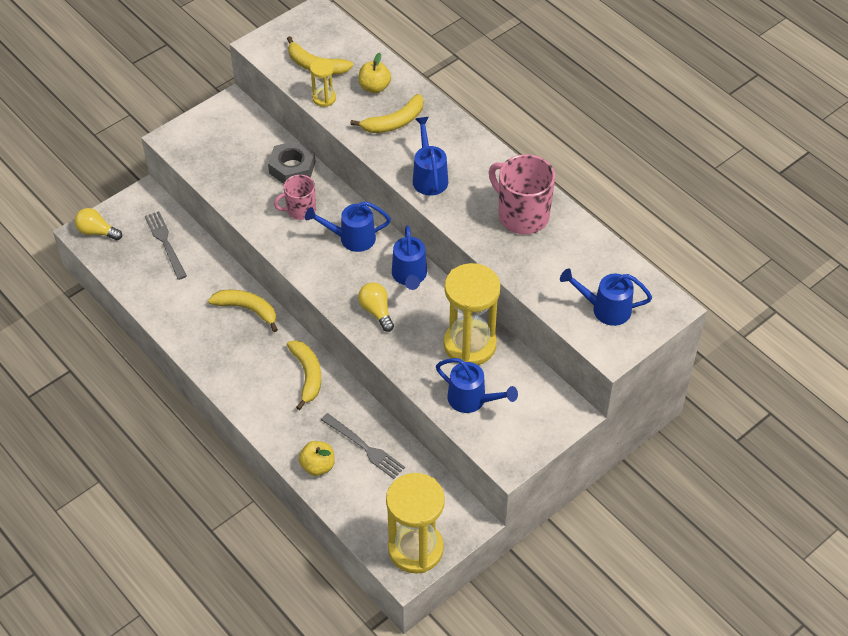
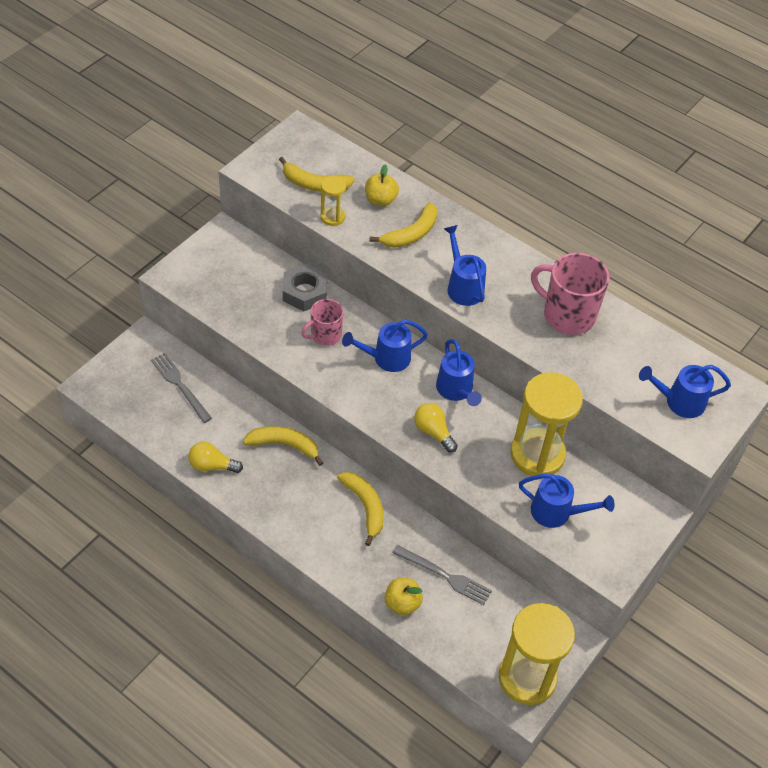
camera: 15 degrees left, 0 degrees up
(97, 232) = (104, 383): yellow light bulb -> yellow light bulb (212, 466)

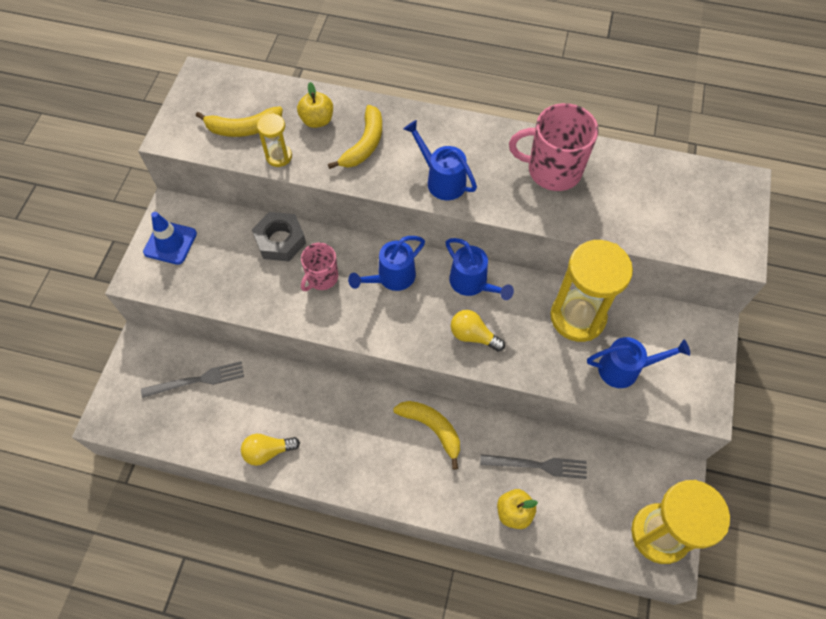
camera: 20 degrees left, 10 degrees up
(180, 385) = (197, 380): grey fork -> grey fork turned 135 degrees clockwise
(211, 259) = (170, 243): none -> blue traffic cone
(284, 445) = (327, 398): yellow banana -> none
(679, 402) = (697, 217): blue watering can -> none

